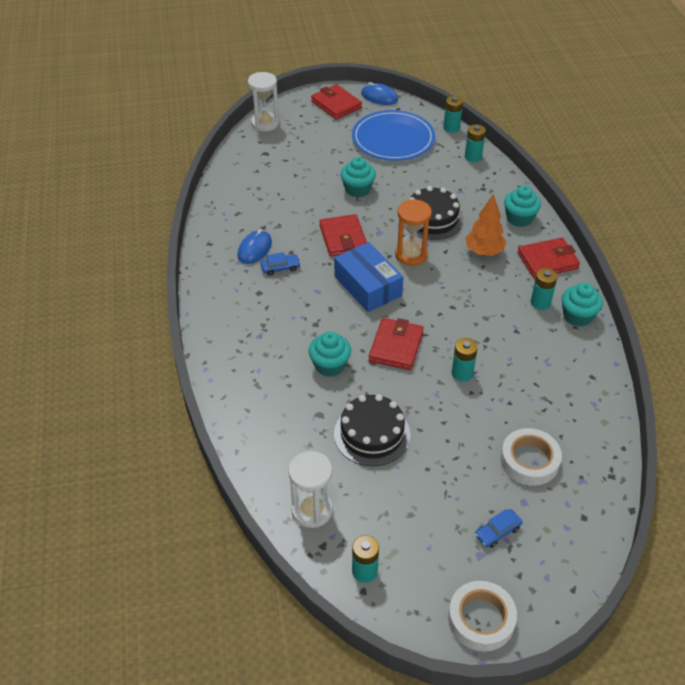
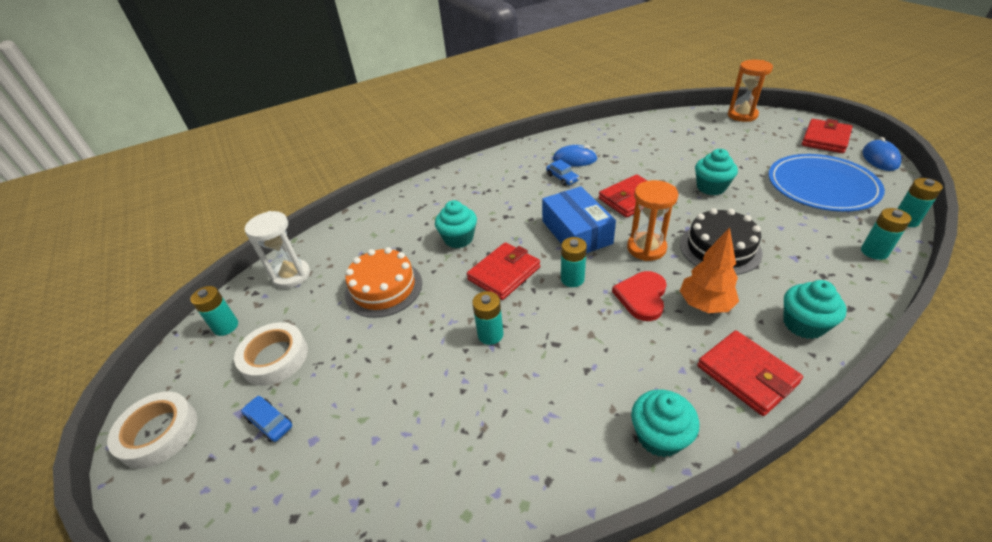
camera: 75 degrees right, 5 degrees down
(265, 123) = (742, 115): white hourglass -> orange hourglass
(367, 286) = (576, 232): blue box -> blue box turned 60 degrees counterclockwise
(372, 434) = (383, 288): black cake -> orange cake
(396, 346) = (504, 273): red wallet -> red wallet turned 45 degrees counterclockwise
(461, 278) = (642, 297): none -> red heart
(529, 460) = (376, 432): white tape -> white tape (275, 358)
(540, 302) = (655, 384): turquoise battery -> turquoise battery (572, 279)

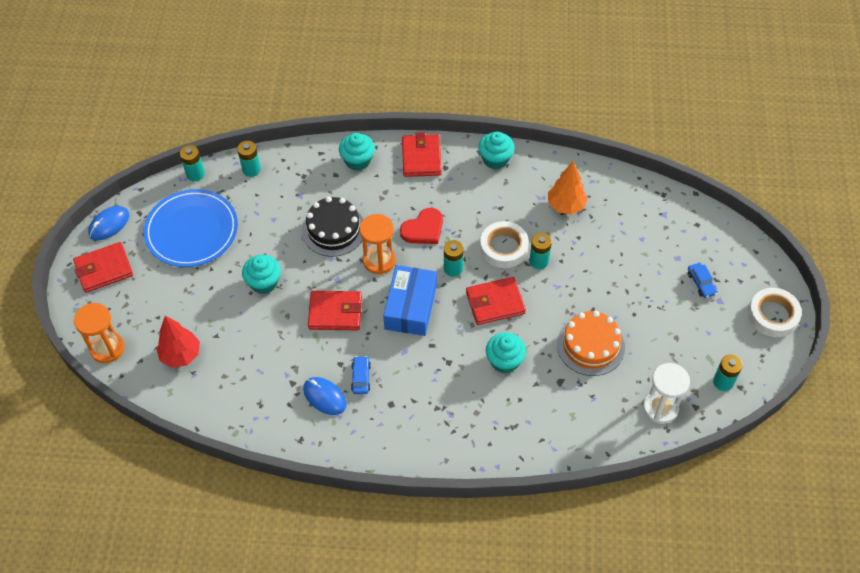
camera: 150 degrees left, 15 degrees up
(275, 358) = (690, 329): white tape -> white tape (504, 248)
(695, 133) = (181, 355): none -> red tree
(704, 305) = (394, 201): orange tree -> orange tree (566, 206)

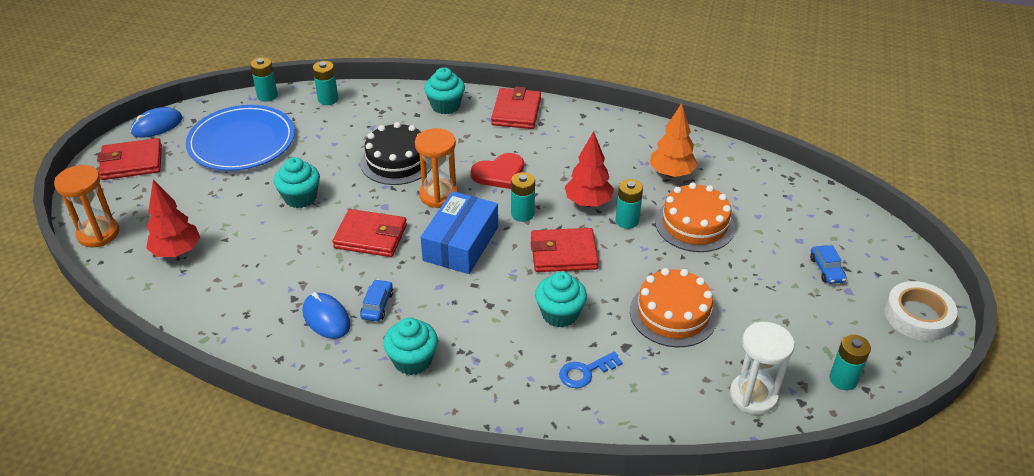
camera: 10 degrees right, 15 degrees down
(495, 159) = (599, 123): turquoise cupcake -> turquoise cupcake (412, 360)
(504, 248) = (588, 202): white tape -> red tree
(535, 409) = (585, 372): none -> blue key
(593, 256) = (694, 224): none -> orange cake

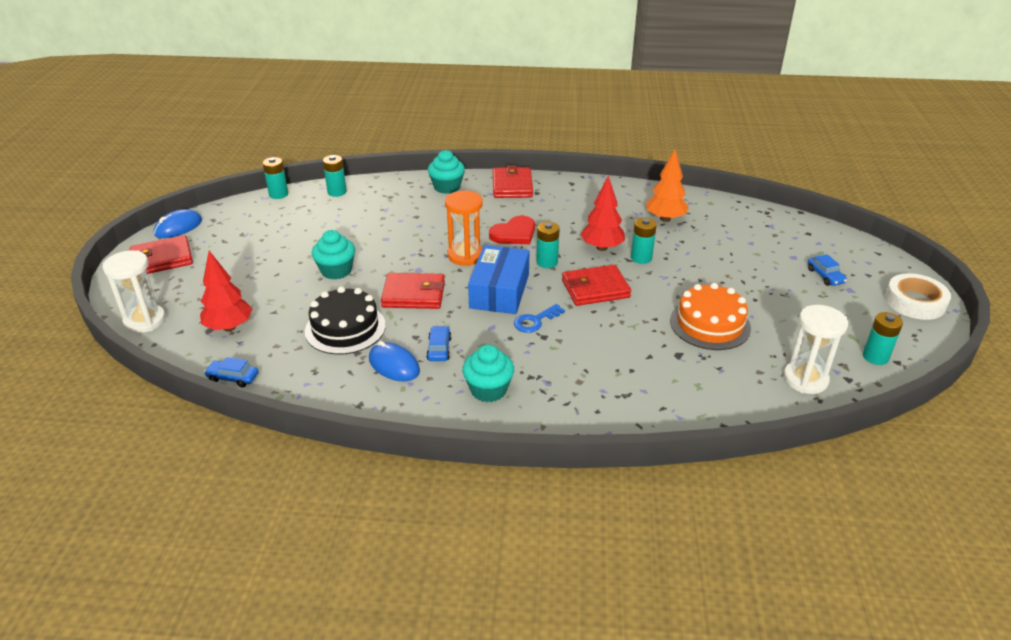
camera: 10 degrees left, 5 degrees down
(98, 234) = (145, 321): orange hourglass -> white hourglass
(166, 311) = (233, 378): none -> blue car
(241, 142) = (265, 232): blue plate -> none
(397, 161) = (417, 233): black cake -> black cake (345, 328)
(560, 314) = (610, 336): turquoise cupcake -> none
(585, 372) = (651, 379): blue key -> blue key (535, 321)
(694, 224) = (700, 254): orange cake -> none

